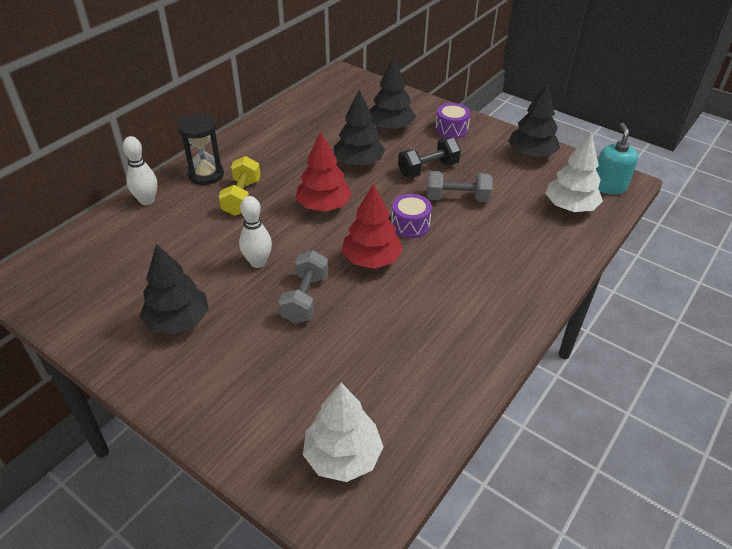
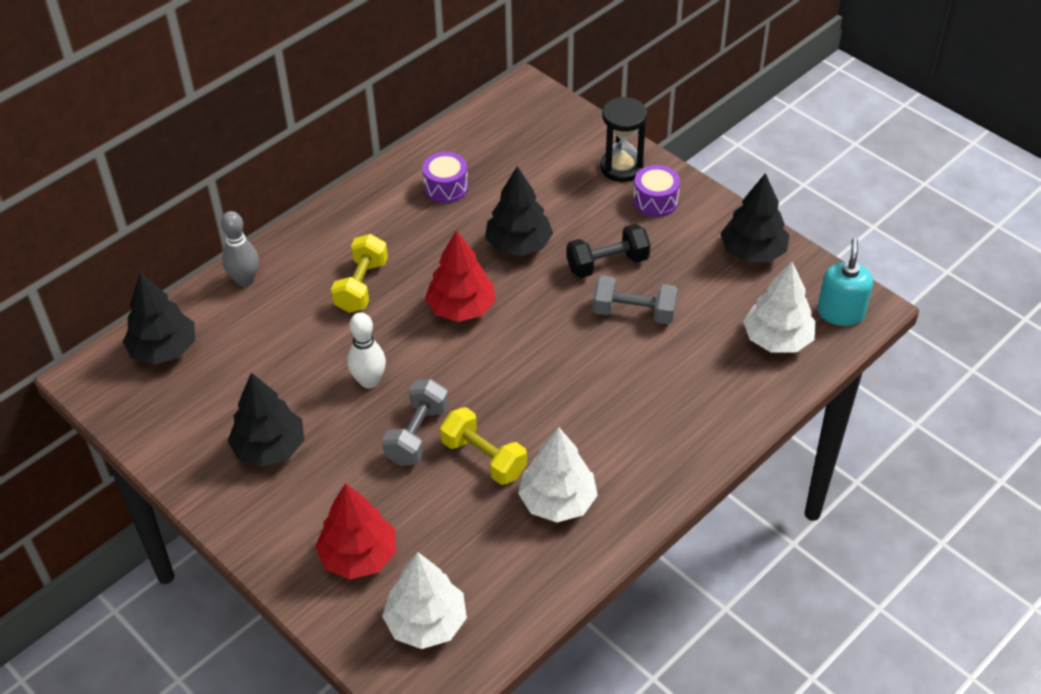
camera: 10 degrees right, 5 degrees up
(147, 201) = (245, 280): white bowling pin -> grey bowling pin
(206, 174) = (321, 247): black hourglass -> black hourglass (621, 167)
(365, 311) = (484, 458): none -> yellow dumbbell
(371, 259) = (505, 391): red tree -> red tree (358, 556)
(391, 127) = (573, 190): black tree -> black tree (164, 349)
(410, 225) = (564, 346): purple drum -> purple drum (446, 187)
(436, 338) = (558, 501): none -> white tree

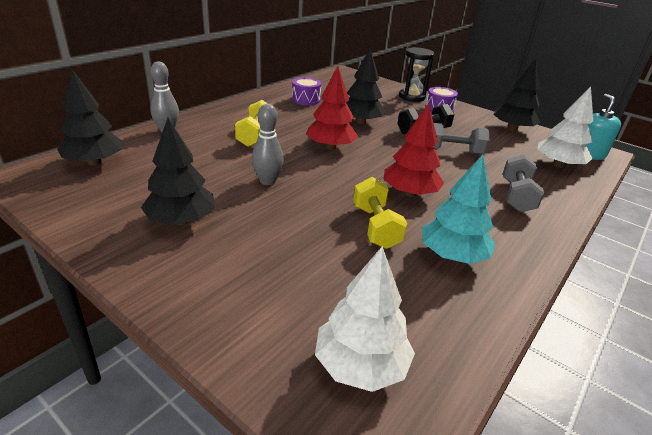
camera: 10 degrees left, 15 degrees down
(358, 556) = (273, 302): red tree -> red tree (409, 193)
(369, 381) = (267, 181): white bowling pin -> grey bowling pin
(417, 434) = (314, 212): grey dumbbell -> grey dumbbell (516, 196)
(484, 458) = (376, 227): yellow dumbbell -> yellow dumbbell turned 45 degrees clockwise
(558, 501) = (452, 255): white tree -> turquoise tree

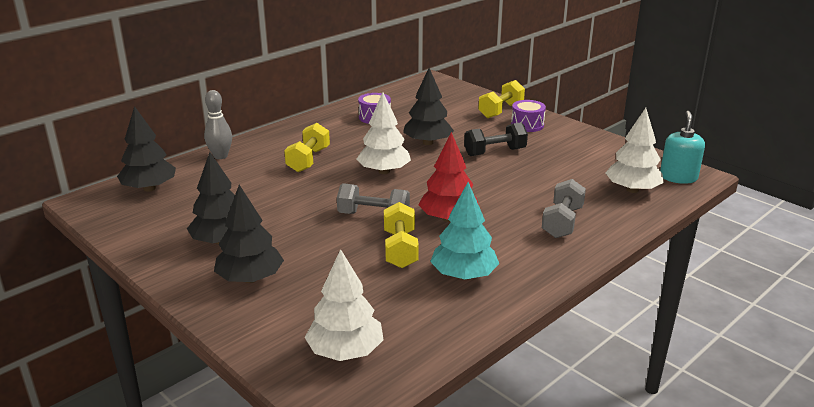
camera: 10 degrees right, 5 degrees down
(267, 181) = (309, 206): grey bowling pin -> none
(331, 147) = (384, 171): red tree -> white tree
(411, 97) = (501, 111): black hourglass -> yellow dumbbell
(453, 151) = (517, 175): grey dumbbell -> grey dumbbell (373, 216)
(512, 129) = (603, 148): black tree -> black tree (250, 278)

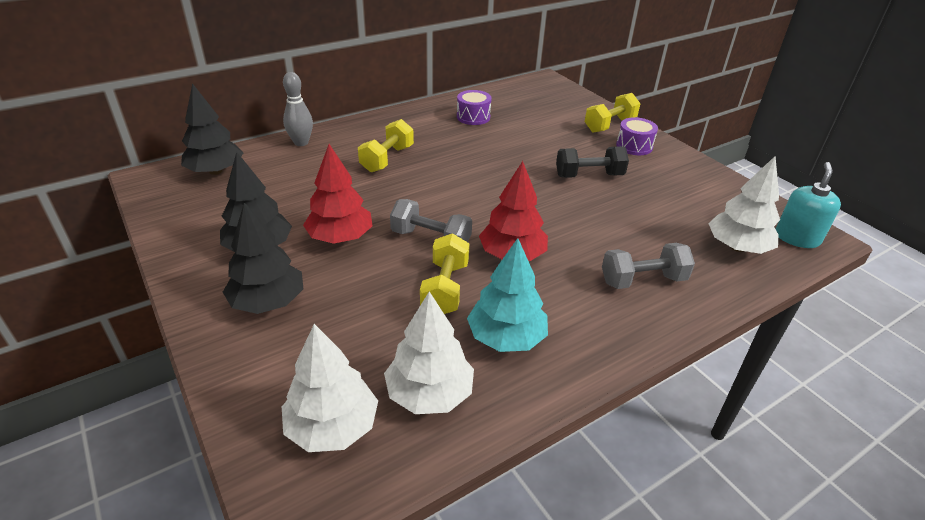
camera: 10 degrees right, 10 degrees up
(292, 225) = (340, 237): none -> red tree
(384, 171) = (461, 183): white tree -> white tree (429, 393)
(427, 143) = (519, 154): black tree -> none
(562, 222) = (643, 280): grey dumbbell -> grey dumbbell turned 45 degrees clockwise

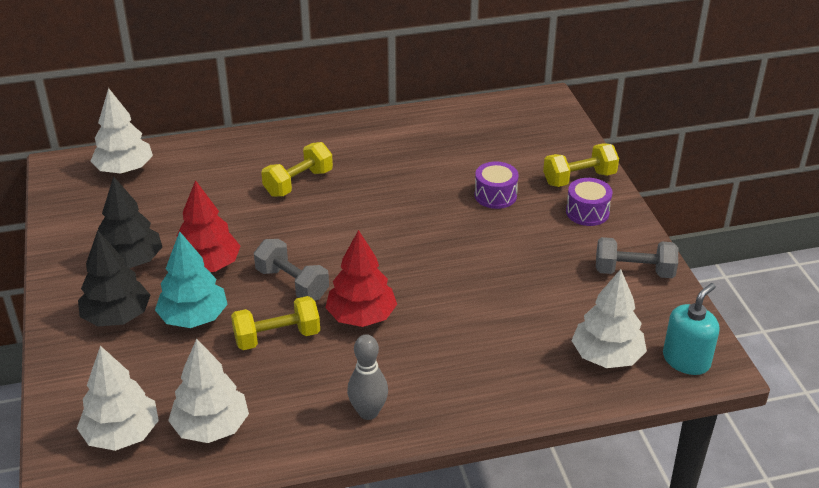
camera: 20 degrees right, 0 degrees up
(216, 171) = (124, 169): black tree -> white tree
(301, 143) = (220, 148): grey bowling pin -> grey bowling pin (368, 412)
(445, 288) = (277, 337): yellow dumbbell -> yellow dumbbell turned 45 degrees clockwise
(473, 117) = (423, 142): purple drum -> purple drum (495, 195)
(506, 337) = (305, 395): turquoise tree -> turquoise tree (194, 318)
(589, 175) = (505, 241): black dumbbell -> none
(643, 280) = (475, 370): grey dumbbell -> grey dumbbell (634, 272)

